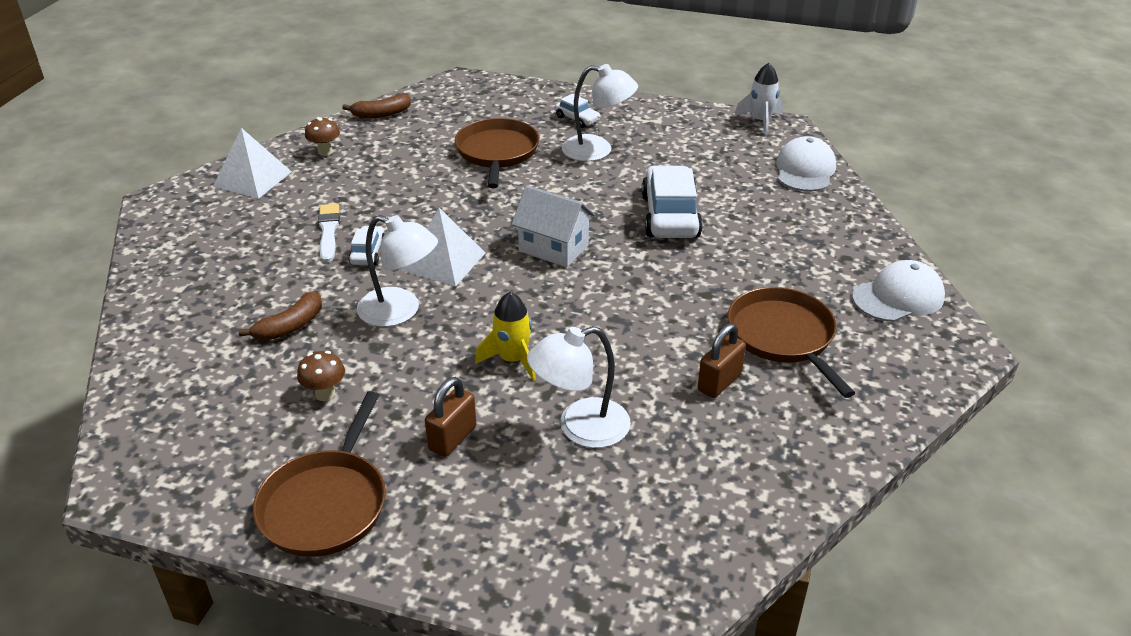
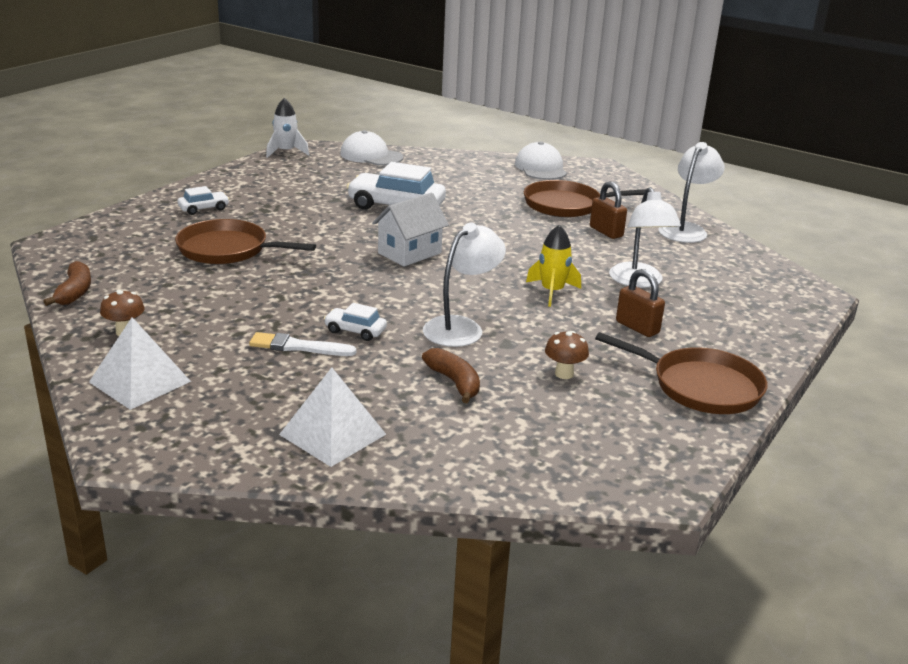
camera: 75 degrees left, 10 degrees down
(443, 261) = (396, 299): white pyramid -> white pyramid (332, 434)
(597, 150) = (269, 211): white lamp -> white lamp (686, 229)

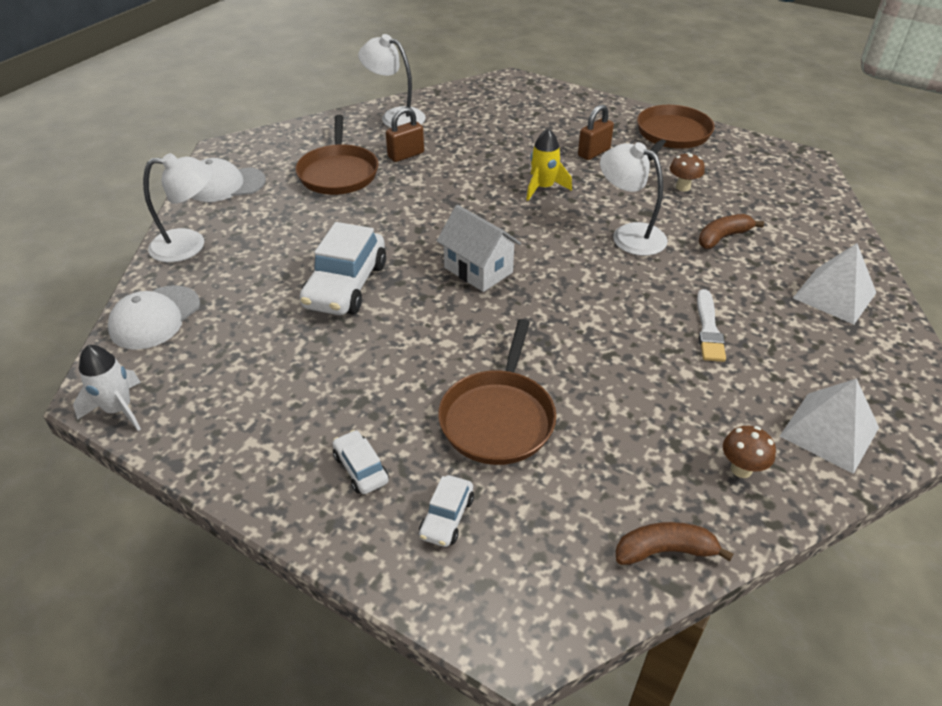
camera: 90 degrees left, 15 degrees up
(355, 331) = (662, 295): white car -> white car (447, 517)
(639, 281) = (510, 146): white lamp -> white lamp (189, 245)

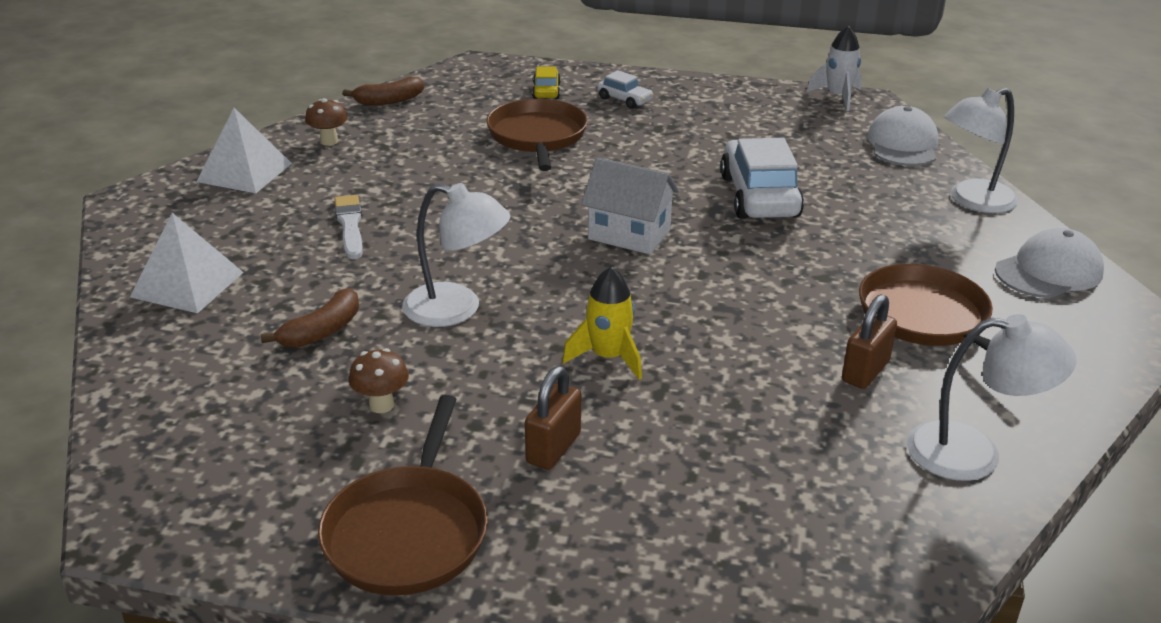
camera: 160 degrees right, 10 degrees down
(447, 517) = (546, 91): white car -> yellow car

